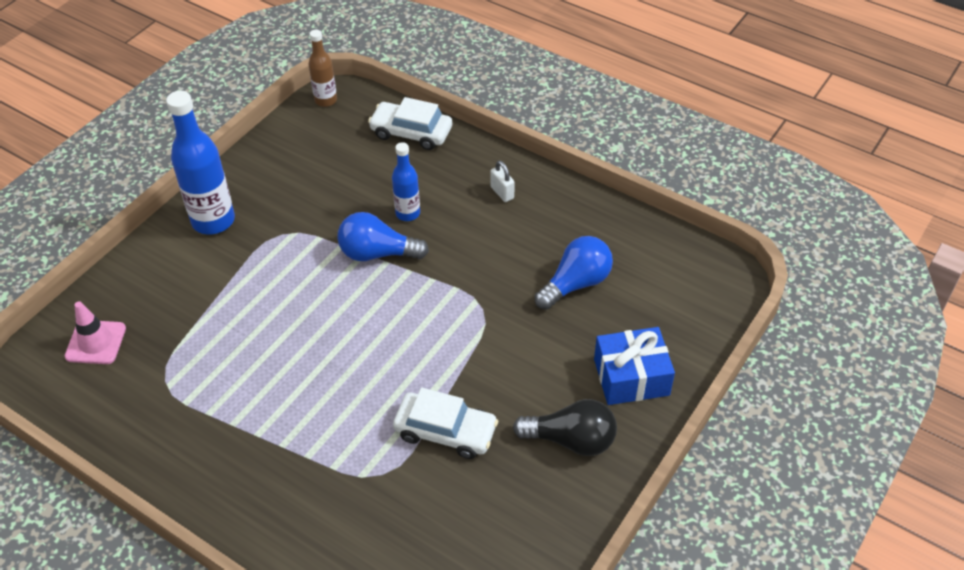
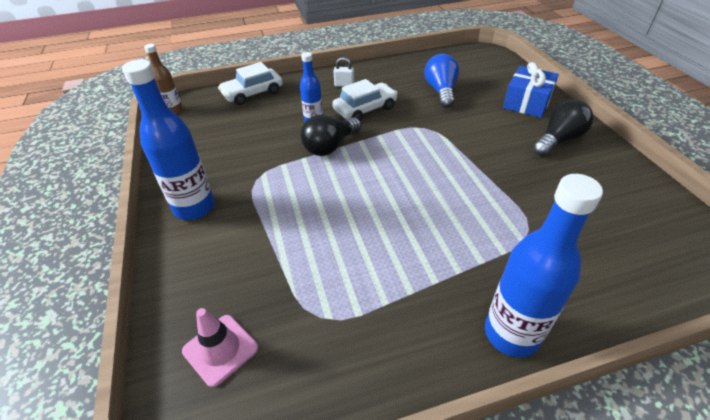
camera: 50 degrees left, 5 degrees down
(239, 513) = (511, 334): none -> blue bottle
(377, 253) = (330, 146): blue light bulb -> black light bulb
(445, 431) = (512, 184): white car -> white car (365, 109)

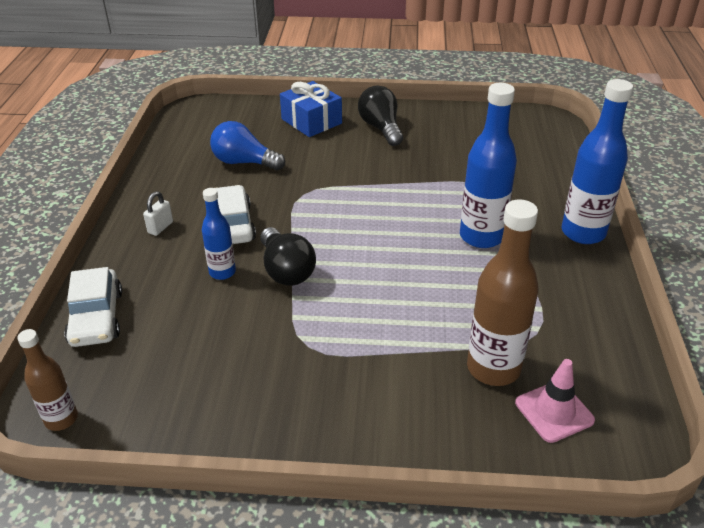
camera: 70 degrees left, 5 degrees down
(194, 207) = (329, 413): blue bottle -> blue bottle (481, 237)
(263, 292) = (493, 368): none -> brown bottle

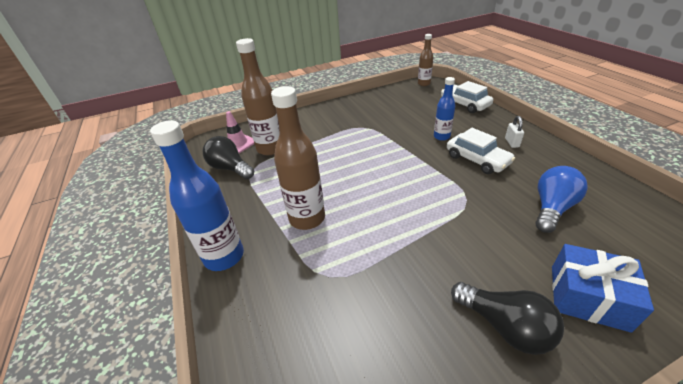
camera: 155 degrees right, 0 degrees up
(244, 162) = (552, 208): blue light bulb -> blue light bulb turned 45 degrees counterclockwise
(286, 270) = (411, 149): black light bulb -> black light bulb (230, 168)
(481, 237) = (307, 218): blue bottle -> brown bottle

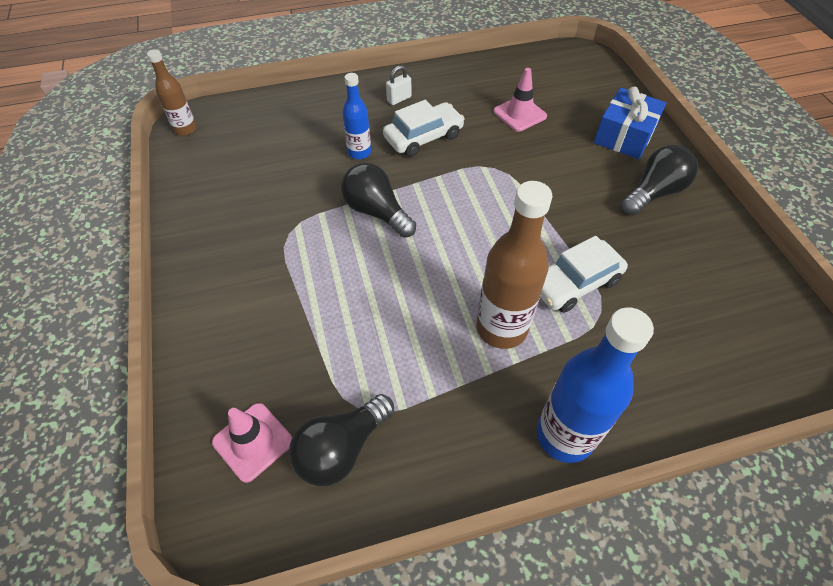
camera: 85 degrees left, 15 degrees up
(270, 149) = (298, 377): brown bottle -> none
(391, 152) = (376, 212): none -> black light bulb
(464, 104) = (283, 107): white car -> white car (574, 283)
(511, 143) = (399, 99): white padlock -> white padlock turned 45 degrees counterclockwise
(552, 208) = (519, 114): blue light bulb -> pink traffic cone

